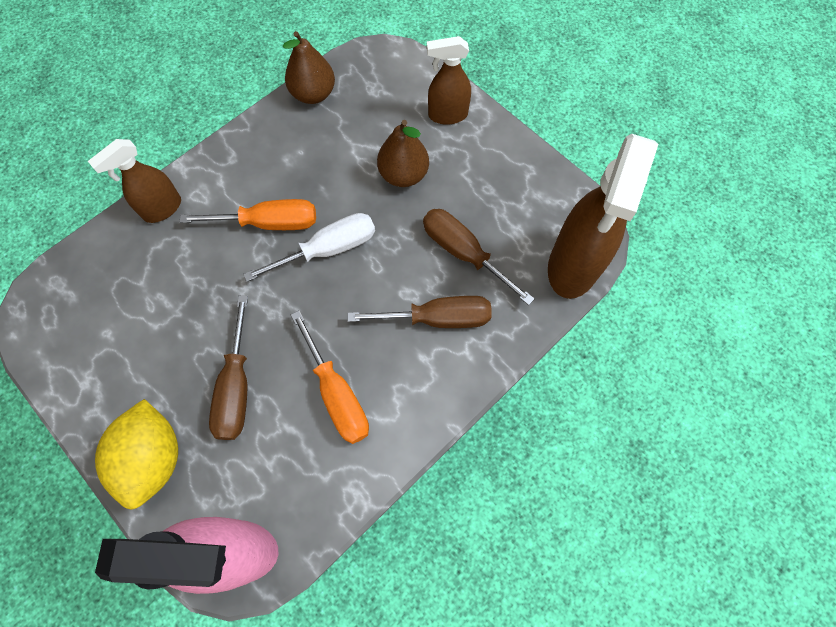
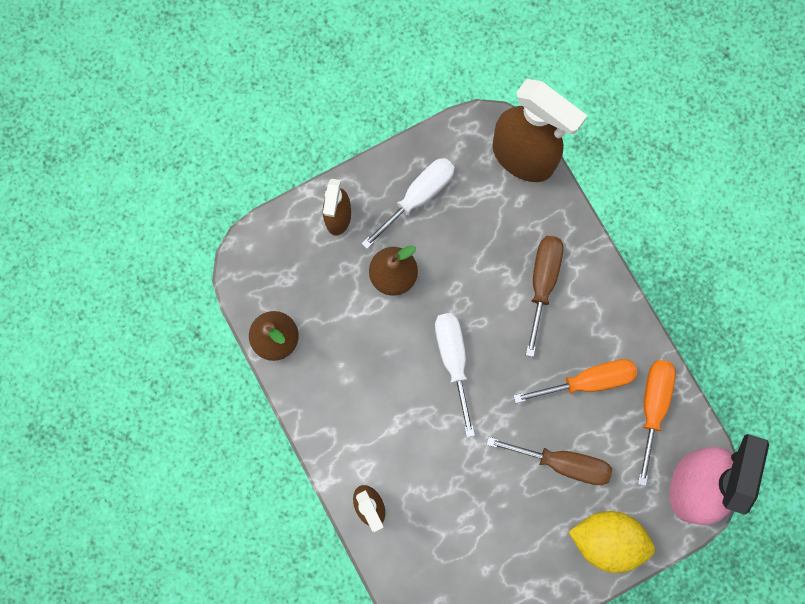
camera: 75 degrees left, 10 degrees up
(269, 223) = (412, 408): orange screwdriver -> orange screwdriver (652, 407)
(463, 253) = (487, 244): brown screwdriver -> none
(492, 178) = (418, 197): none -> white screwdriver

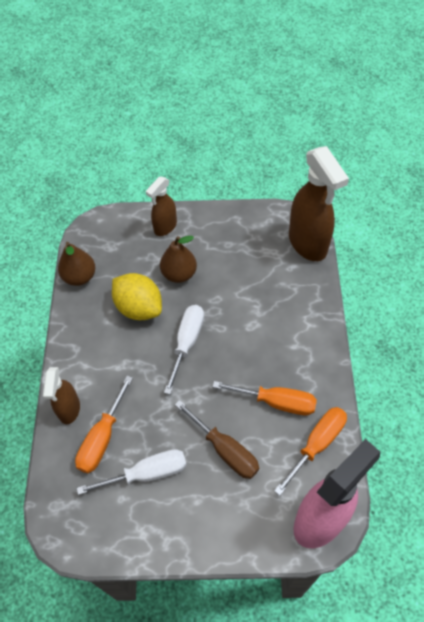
camera: 30 degrees right, 20 degrees down
(418, 197) = (224, 237): white screwdriver -> white screwdriver (147, 473)
(426, 518) = (102, 438): none -> orange screwdriver
(542, 283) = (279, 323): brown screwdriver -> none
(607, 540) = (227, 526): yellow lemon -> yellow lemon (139, 308)

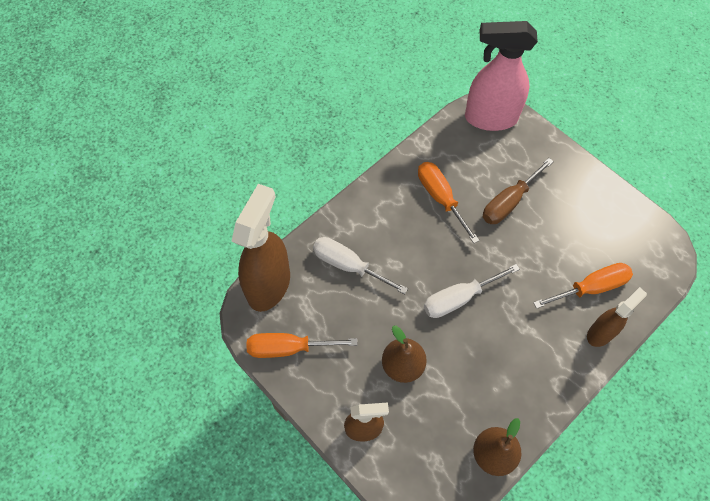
camera: 135 degrees left, 5 degrees up
(139, 308) = (468, 367): yellow lemon -> none
(147, 473) = (577, 235): white screwdriver -> white screwdriver (348, 265)
(225, 450) = (508, 202): brown screwdriver -> brown screwdriver turned 135 degrees counterclockwise
(317, 444) = (444, 152): orange screwdriver -> orange screwdriver (288, 348)

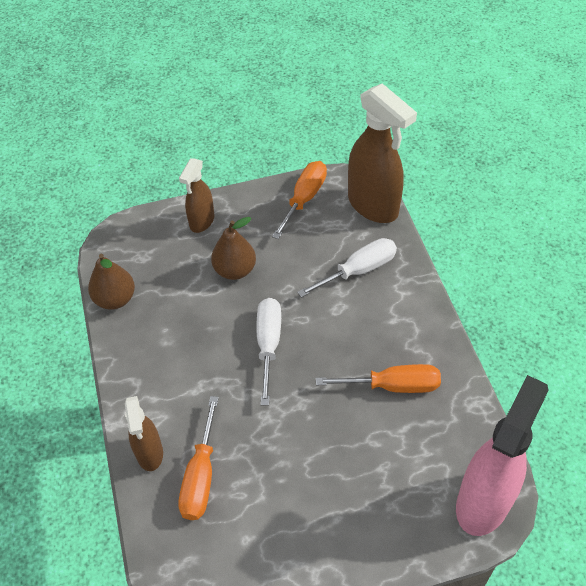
camera: 120 degrees right, 10 degrees down
(508, 202) = (351, 453): brown screwdriver -> none

